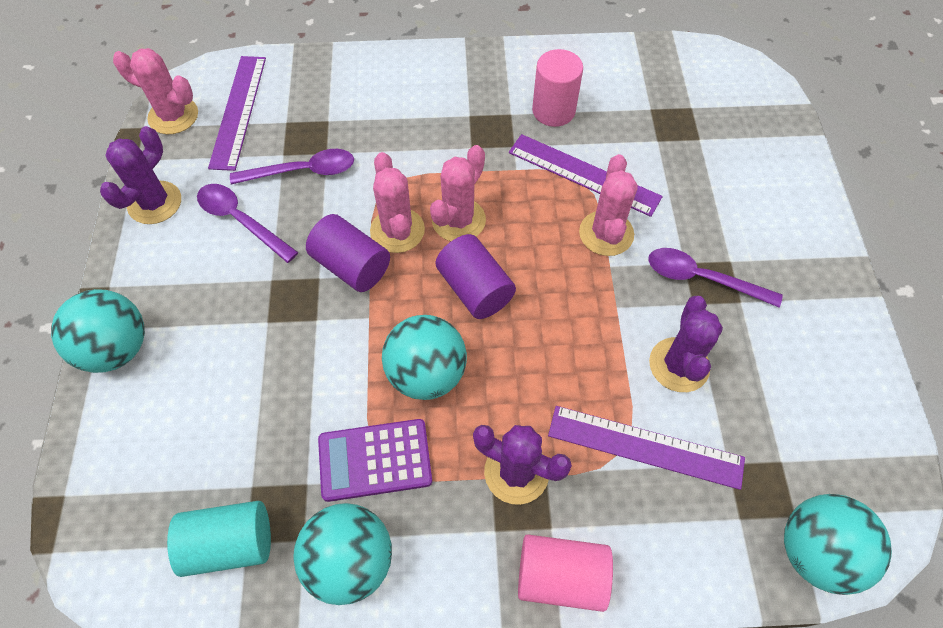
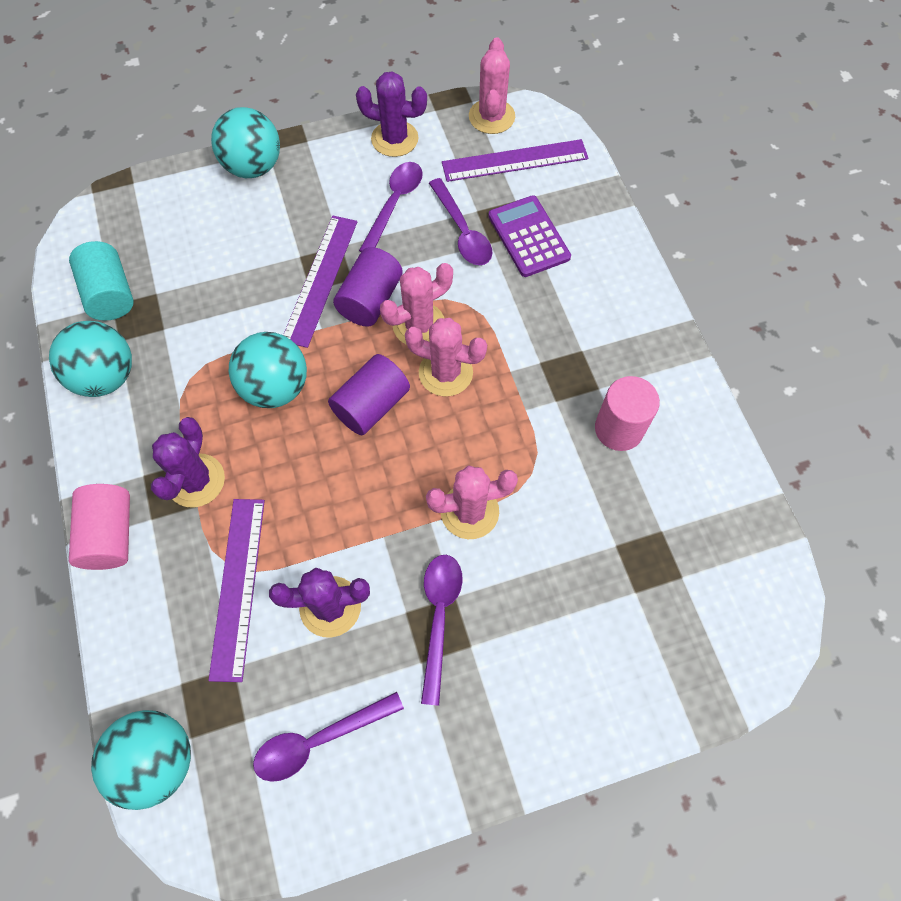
camera: 75 degrees right, 5 degrees up
(375, 460) = (190, 370): purple calculator -> purple calculator (528, 237)
(583, 175) = (540, 476): purple ruler -> purple ruler (320, 279)
(804, 397) = (319, 740): none -> purple spoon

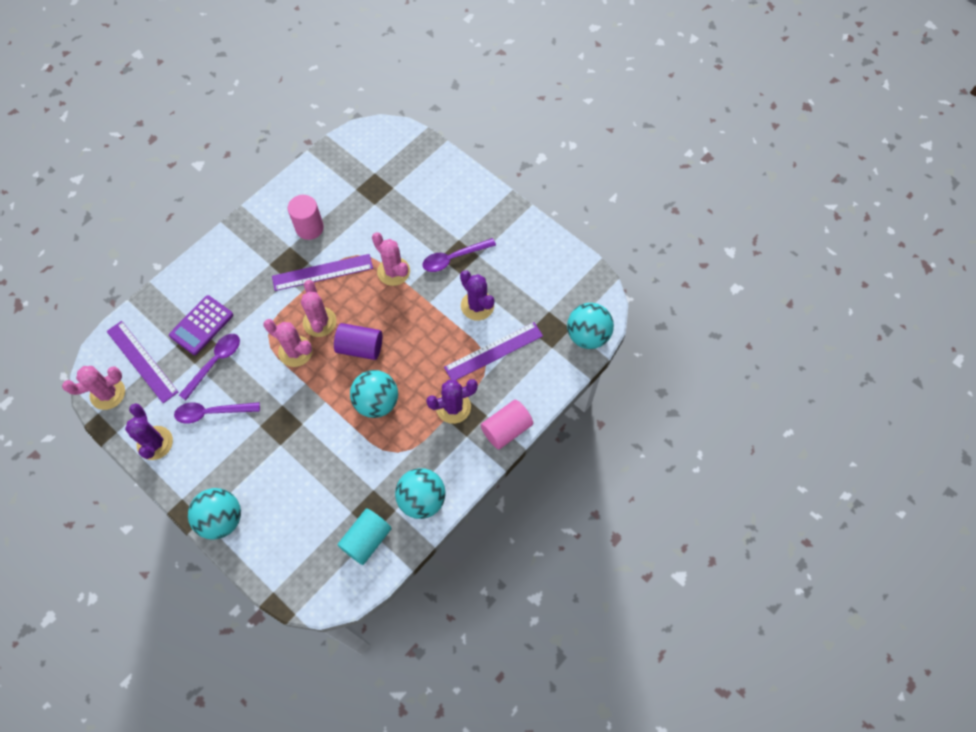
camera: 120 degrees left, 0 degrees up
(319, 740) = (536, 277): purple spoon -> none
(320, 279) = (291, 422): purple ruler -> purple ruler (322, 272)
(370, 300) = (291, 386): purple cylinder -> none

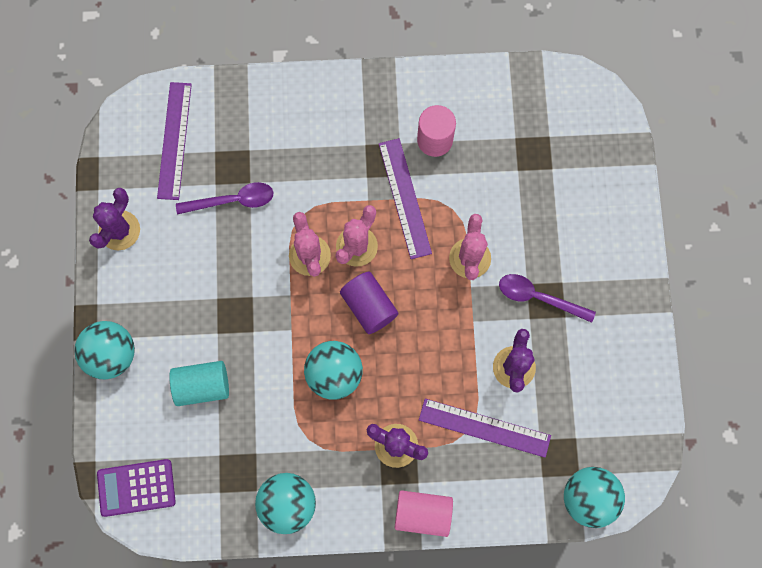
camera: 45 degrees right, 10 degrees up
(108, 393) = (121, 145): pink cactus -> none
(201, 325) = (253, 152): purple calculator -> purple calculator (136, 488)
(212, 412) = (188, 247): purple spoon -> none
(322, 272) = (404, 198): purple ruler -> purple ruler turned 45 degrees clockwise
(366, 540) = (209, 493): turquoise cylinder -> turquoise cylinder (202, 386)

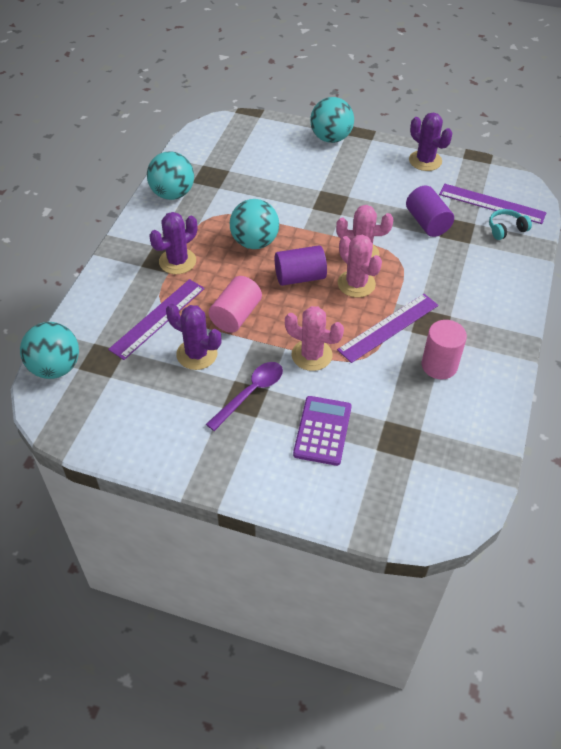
camera: 110 degrees right, 25 degrees down
(136, 488) = (230, 130): purple calculator -> purple calculator (322, 431)
(202, 386) = (284, 174): turquoise cylinder -> none
(213, 118) = (506, 229): none -> turquoise headphones
(232, 200) = (427, 223): purple spoon -> purple cylinder
(404, 198) = (388, 327): purple ruler -> purple ruler turned 45 degrees counterclockwise
(423, 514) = (116, 261): pink cylinder -> pink cylinder (236, 315)

